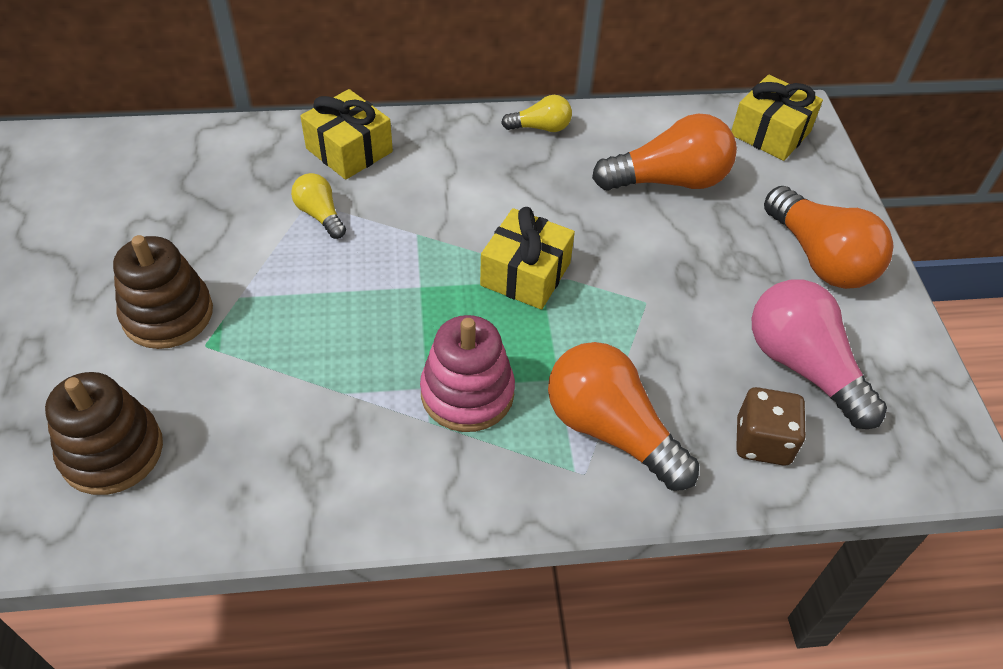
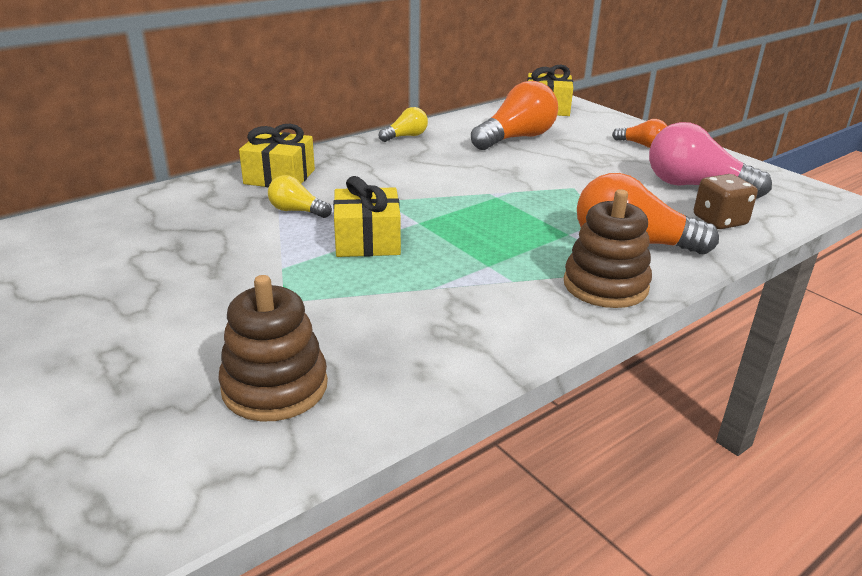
camera: 30 degrees left, 20 degrees down
(168, 314) = (229, 295): brown stacking toy -> brown stacking toy (605, 285)
(467, 393) = (519, 259): pink stacking toy -> none
(525, 274) = (483, 197): yellow gift -> yellow gift (367, 240)
(820, 258) = (642, 145): orange light bulb -> orange light bulb, size x0.52

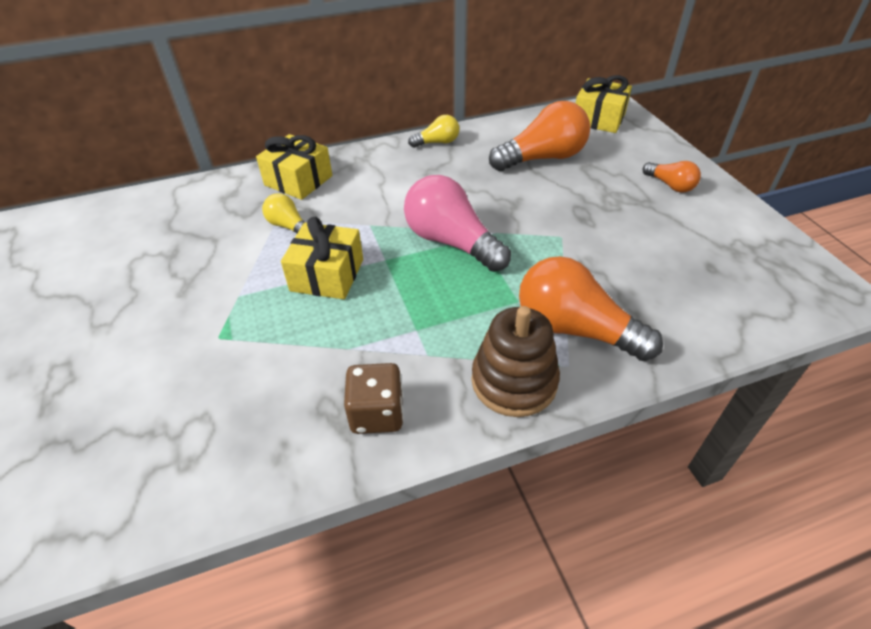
camera: 20 degrees right, 15 degrees up
(275, 387) = (153, 441): brown stacking toy -> none
(695, 186) = (694, 255): pink light bulb -> pink light bulb (451, 242)
(719, 221) = (692, 312): brown dice -> brown dice (377, 413)

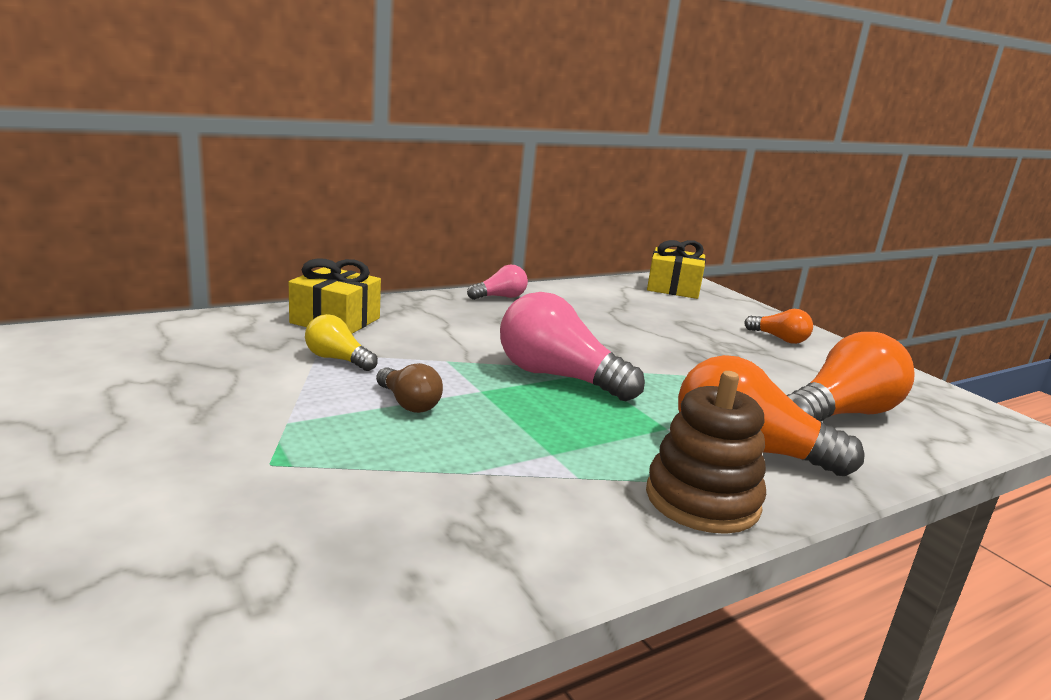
camera: 15 degrees left, 25 degrees down
(327, 275) = (408, 403): yellow gift -> brown light bulb
(377, 413) = (537, 536): brown dice -> none
(437, 142) = (500, 297): yellow light bulb -> pink light bulb
(542, 158) = (629, 314): orange light bulb -> orange light bulb (841, 414)

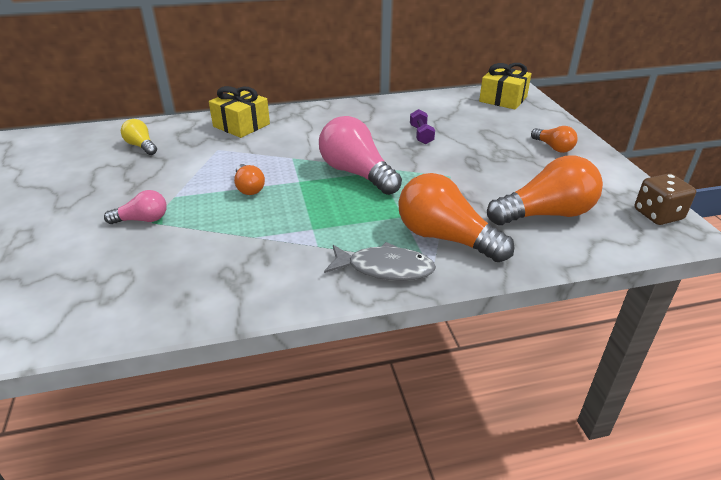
camera: 20 degrees right, 15 degrees up
(337, 359) = (226, 154): yellow light bulb -> yellow light bulb (141, 146)
(408, 403) = (249, 188): brown light bulb -> orange light bulb
(500, 297) = (362, 107): pink light bulb -> pink light bulb (142, 220)
(607, 328) = (421, 135): none -> purple dumbbell
(702, 500) = (385, 268): brown stacking toy -> grey fish
(961, 407) = (658, 215): none -> brown dice

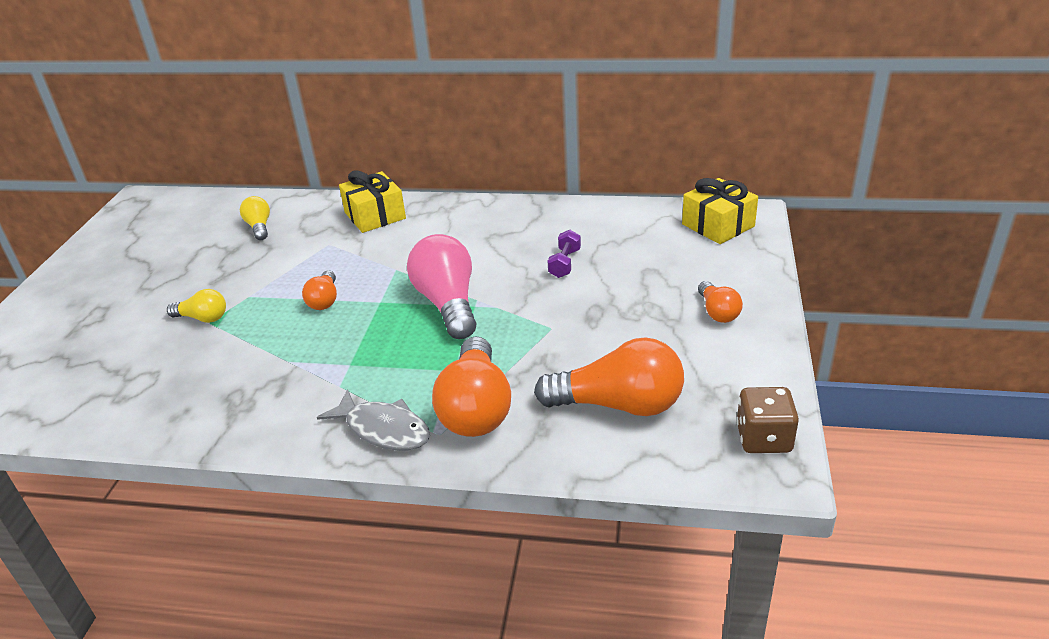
camera: 25 degrees right, 0 degrees up
(142, 220) = (203, 318): pink light bulb -> yellow light bulb
(445, 238) = (476, 408): orange light bulb -> orange light bulb turned 150 degrees counterclockwise

